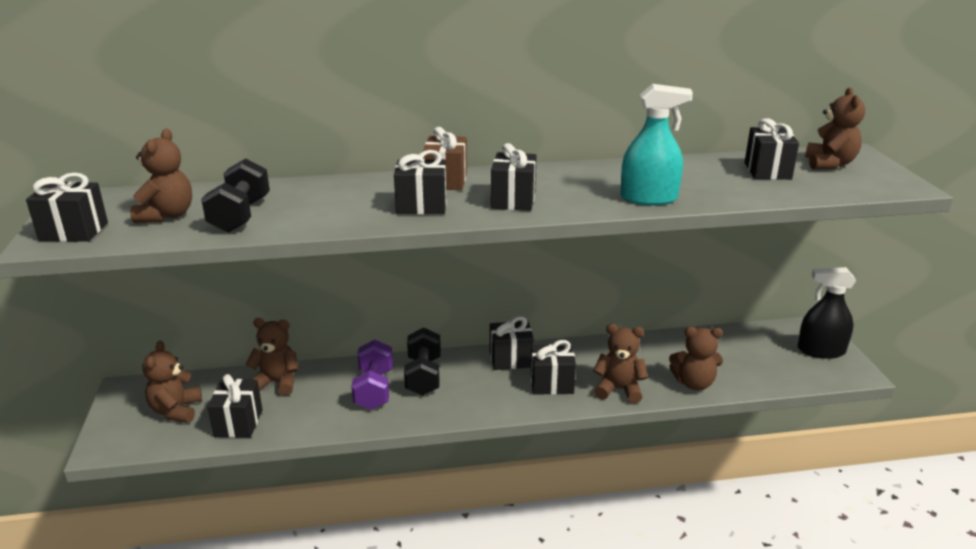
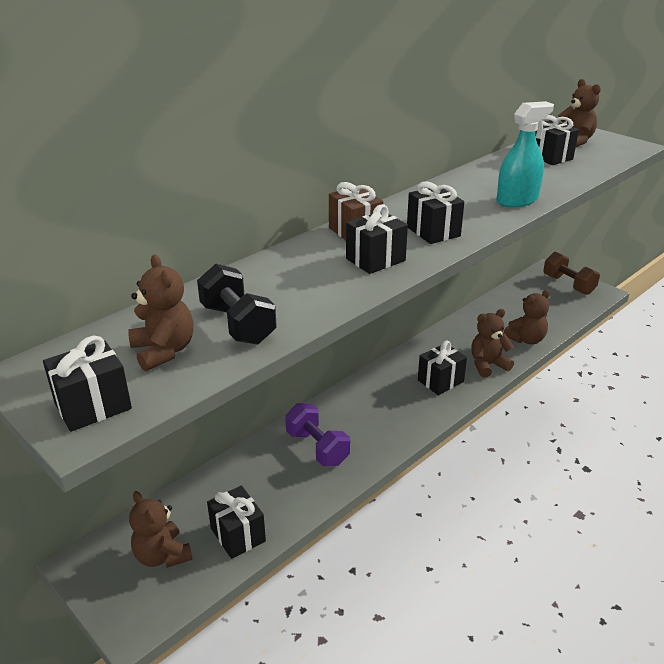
camera: 35 degrees left, 5 degrees up
(277, 382) = (226, 482): brown teddy bear -> none
(423, 376) = (342, 418): black dumbbell -> none
(511, 359) = (390, 375): black gift -> none
(821, 350) = (568, 285): black spray bottle -> brown dumbbell

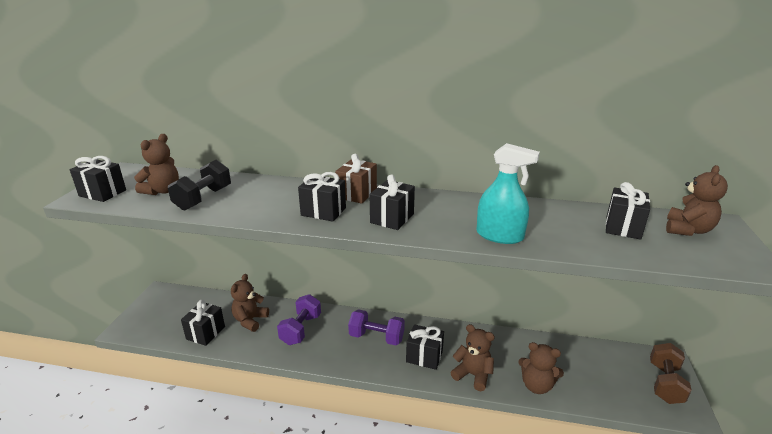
camera: 55 degrees right, 5 degrees down
(162, 555) = (177, 314): brown teddy bear -> brown teddy bear (250, 320)
(385, 399) = (376, 337): none -> purple dumbbell

